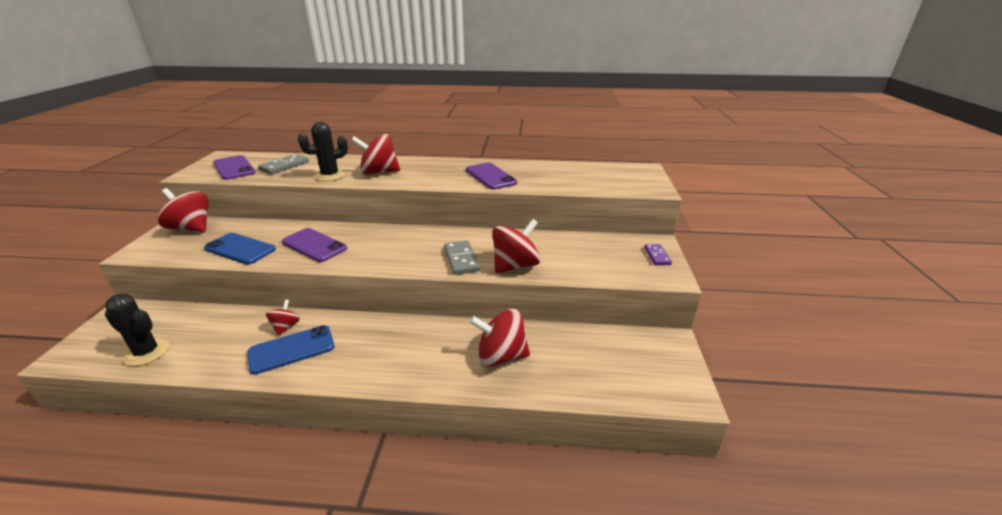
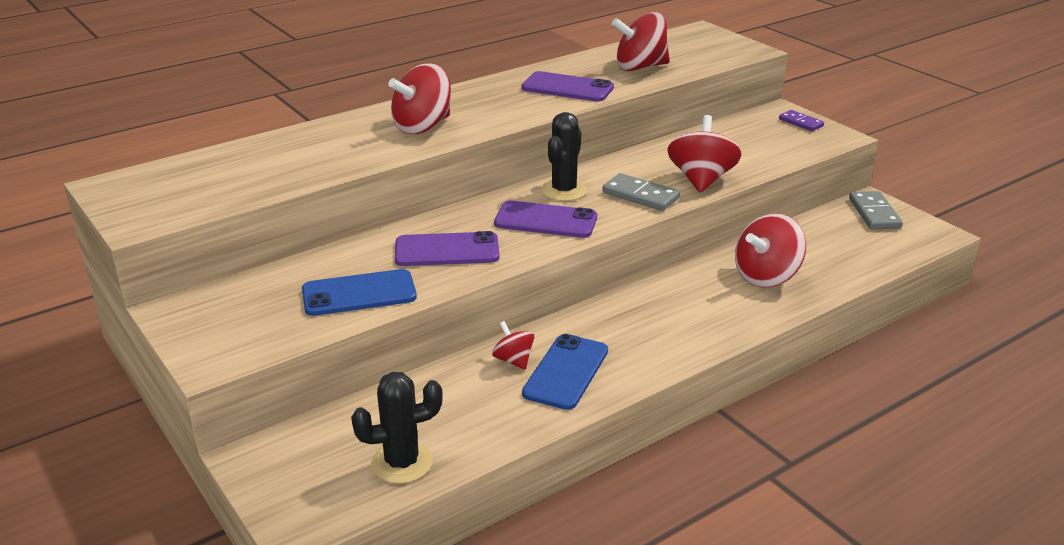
camera: 40 degrees left, 0 degrees up
(191, 228) = (215, 306): red spinning top -> red spinning top (640, 67)
(234, 168) = (187, 191): purple phone -> purple phone (546, 220)
(284, 166) = (263, 163): grey domino -> grey domino (874, 213)
(330, 176) = (367, 152): black cactus -> black cactus (564, 190)

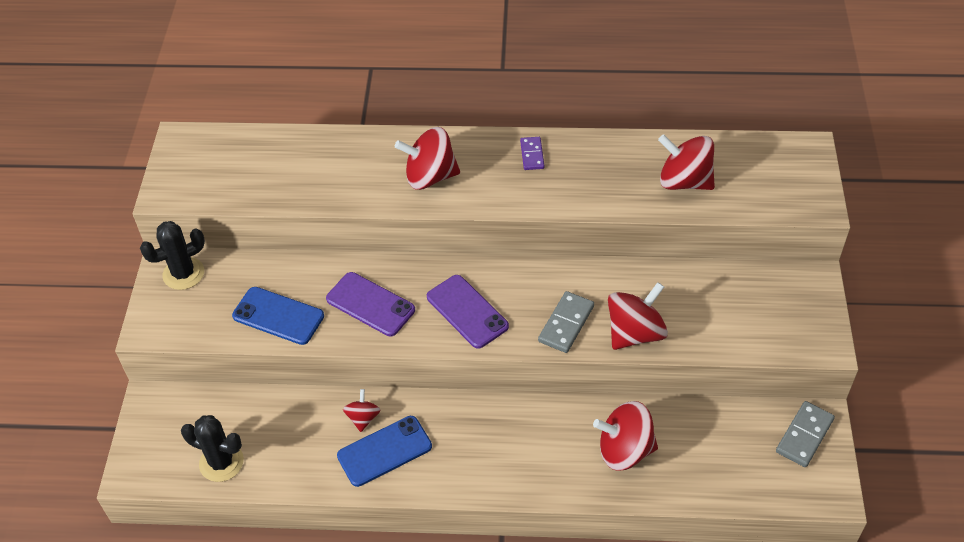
camera: 40 degrees right, 20 degrees up
(564, 190) = (515, 284): black cactus -> black cactus (183, 274)
(567, 88) = (590, 181): purple phone -> none
(640, 195) = (566, 324): grey domino -> grey domino turned 45 degrees clockwise
(801, 122) = (812, 306): purple domino -> purple domino (532, 155)

